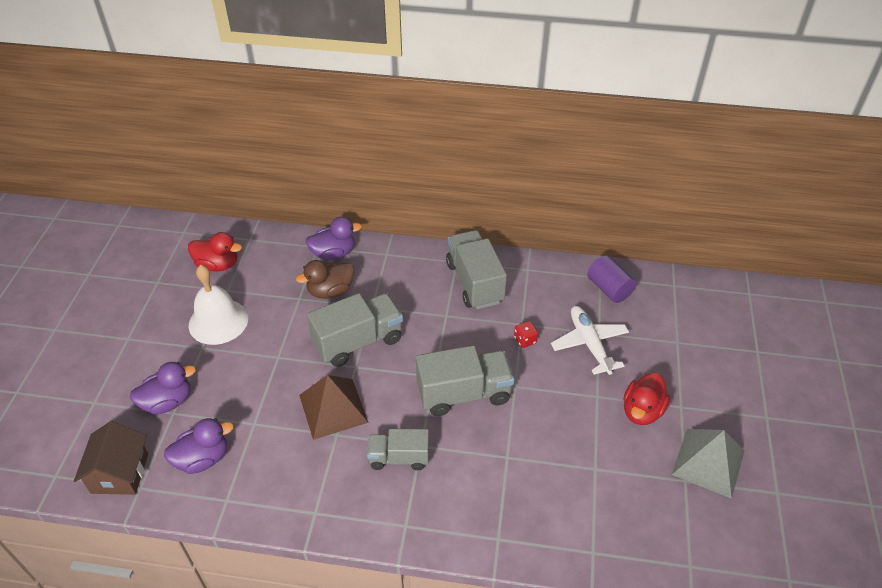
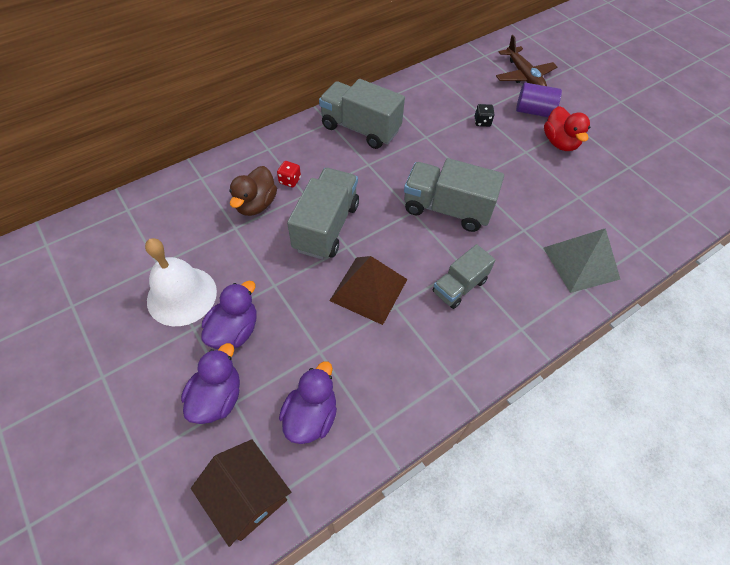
camera: 45 degrees left, 10 degrees up
(218, 265) = (121, 250): red duck -> none
(333, 253) = (222, 174): purple duck -> purple duck (234, 330)
(464, 393) = (446, 209): grey truck -> grey truck turned 105 degrees counterclockwise
(525, 340) = (441, 146): red dice -> red dice (290, 180)
(589, 344) = (482, 122): white plane -> black dice
(609, 289) = (451, 80): purple cylinder -> purple cylinder (534, 111)
(688, 329) = (524, 76): none -> brown plane
(708, 462) = (626, 148): grey pyramid -> grey pyramid (581, 263)

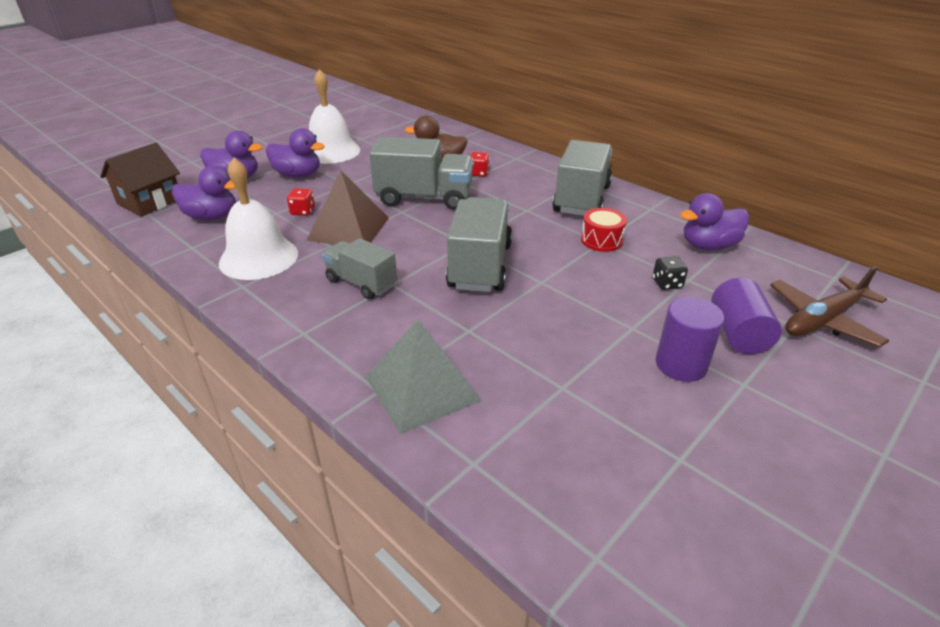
camera: 80 degrees right, 20 degrees down
(324, 327) = (303, 211): none -> red dice
(406, 364) = (258, 258): none -> white bell
(424, 135) = (601, 240): none -> red drum
(442, 89) = (708, 246): none -> purple duck
(560, 143) = (681, 364): red duck -> purple cylinder

